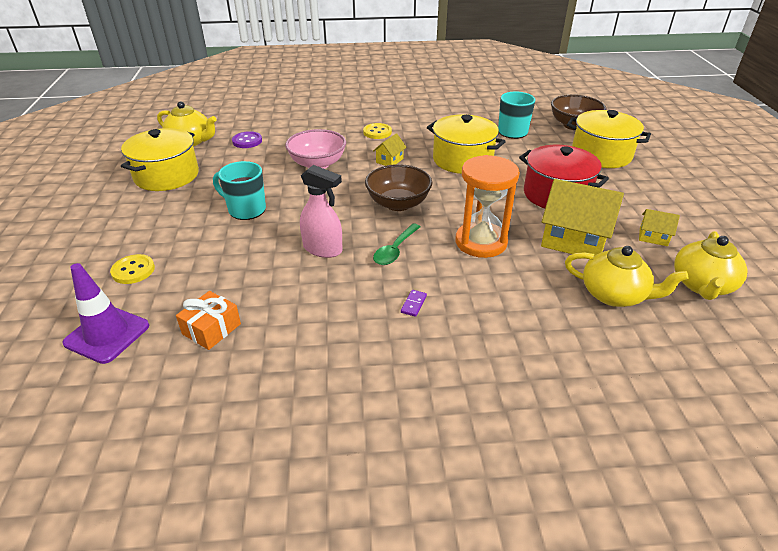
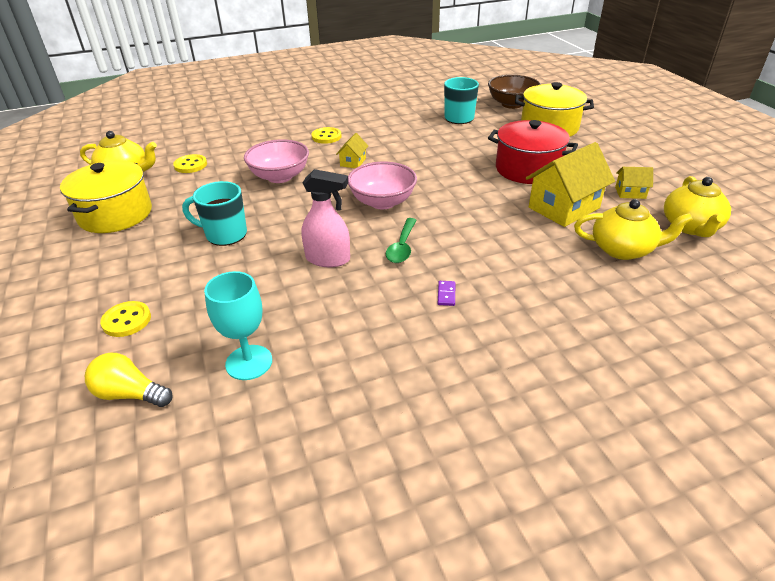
camera: 15 degrees left, 0 degrees up
(107, 334) = (130, 394): purple traffic cone -> yellow light bulb
(211, 329) = (249, 362): orange gift -> turquoise goblet
(247, 141) = (190, 165): purple button -> yellow button
(398, 204) = (382, 202): brown bowl -> pink bowl
(462, 160) = (424, 151): yellow pot -> none
(481, 242) = (481, 224): orange hourglass -> none
(573, 240) = (563, 208): yellow house -> yellow house turned 45 degrees counterclockwise

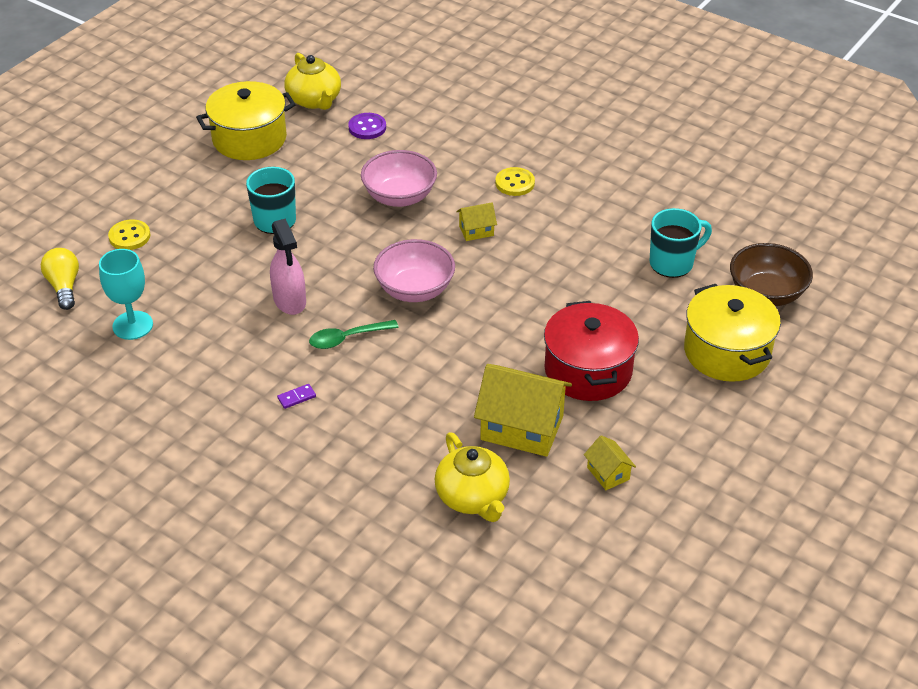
camera: 55 degrees right, 5 degrees up
(190, 165) = (367, 127): yellow button -> purple button
(690, 227) = (569, 542): yellow teapot -> none

